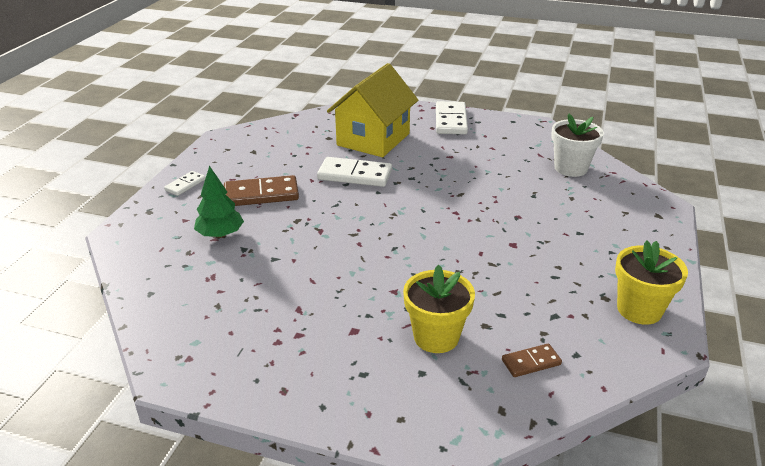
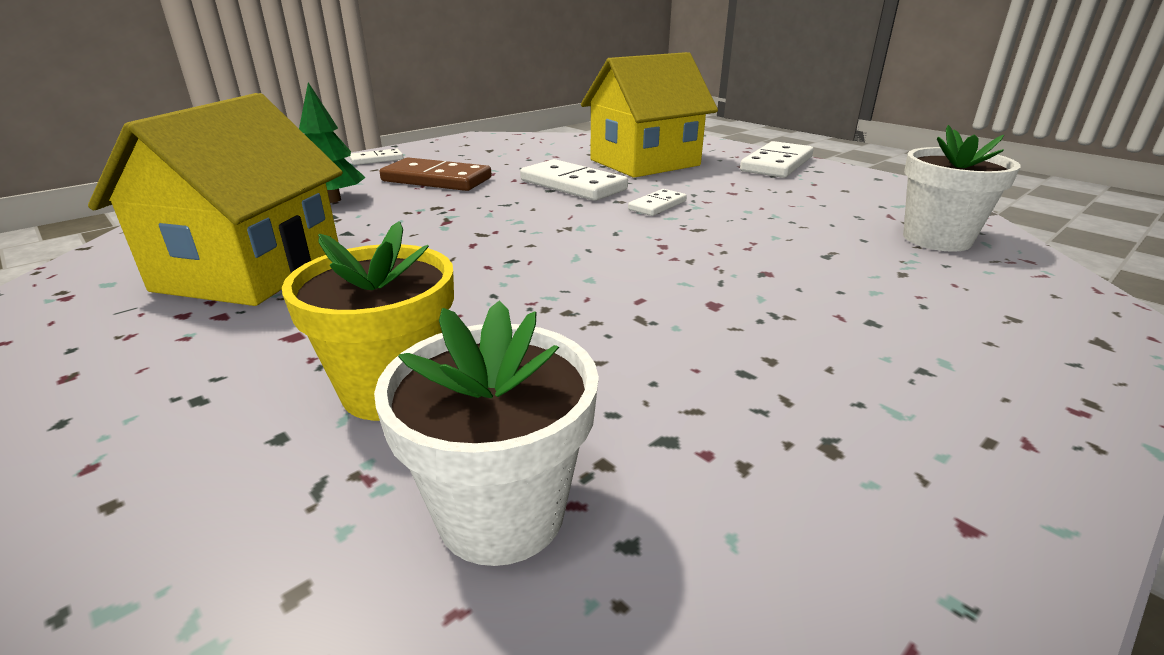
camera: 30 degrees right, 5 degrees down
(264, 304) = (250, 270): none -> yellow house
(422, 180) = (657, 205): none -> white domino
(531, 362) = (501, 513): brown domino -> white flower pot
(639, 310) = (908, 508): yellow flower pot -> none

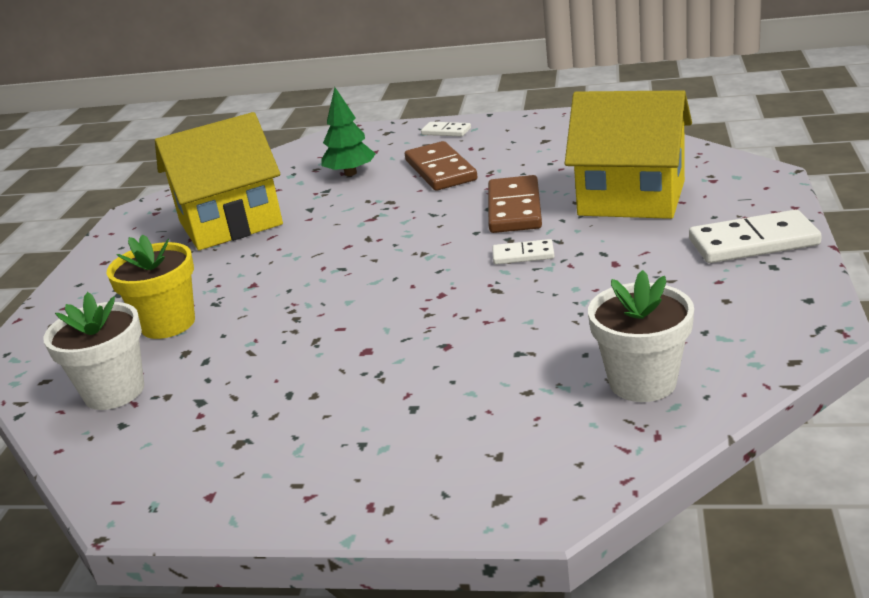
camera: 55 degrees right, 0 degrees up
(573, 185) = (514, 209): white domino -> brown domino

